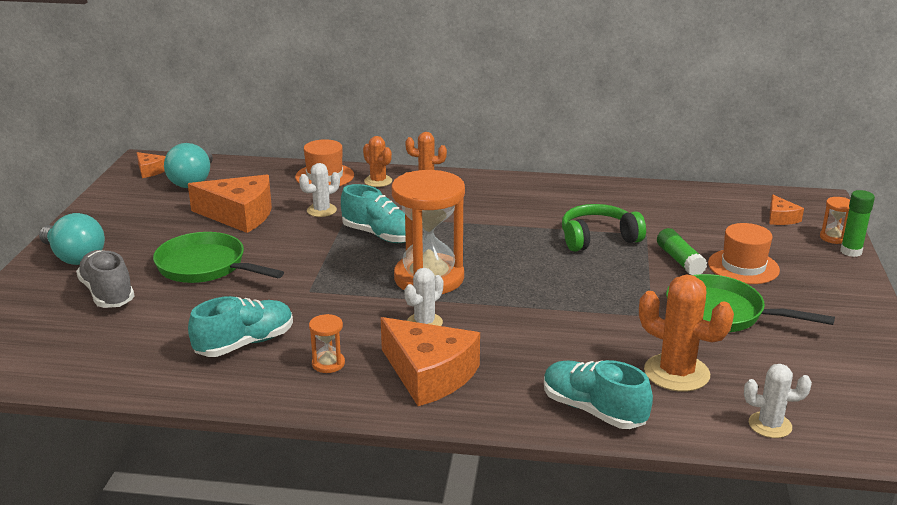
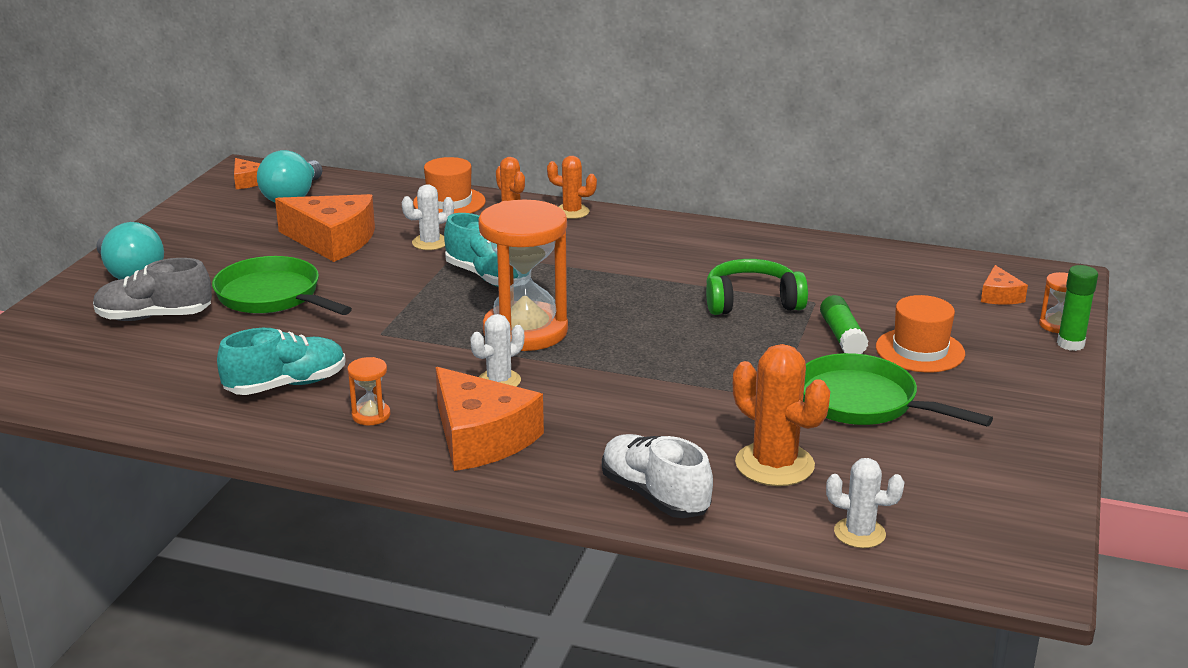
camera: 10 degrees right, 0 degrees up
(108, 293) = (154, 317): grey shoe -> grey shoe turned 75 degrees counterclockwise
(593, 410) = (655, 495): turquoise shoe -> white shoe

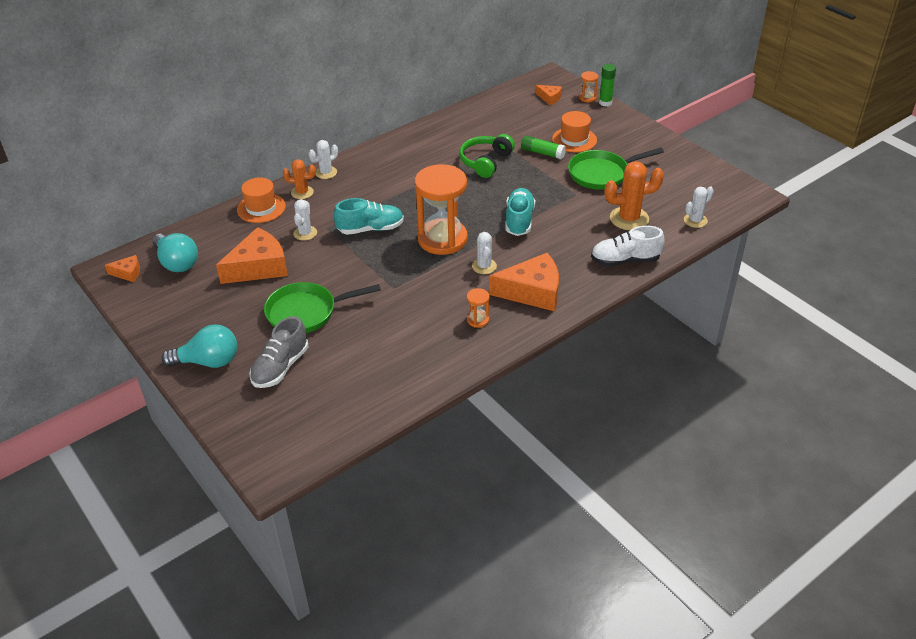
camera: 55 degrees left, 15 degrees up
(286, 385) = (417, 339): turquoise shoe -> turquoise shoe (519, 220)
(572, 212) = (326, 172): orange cactus -> white cactus

